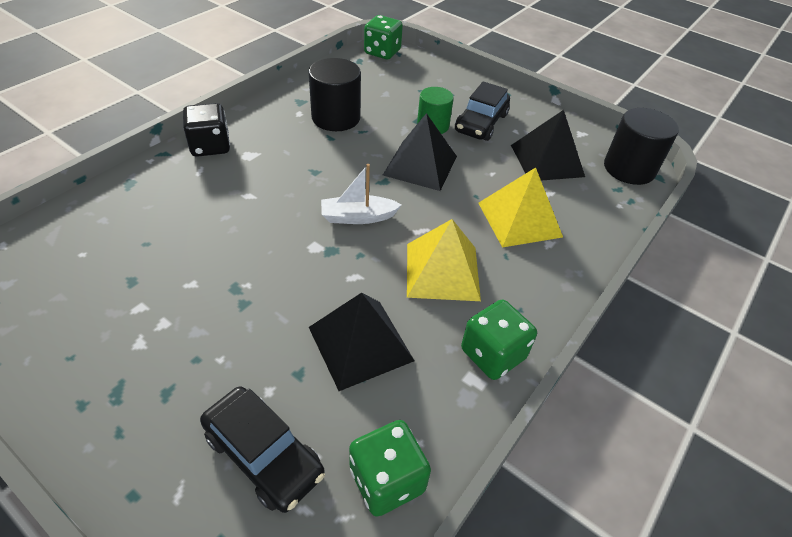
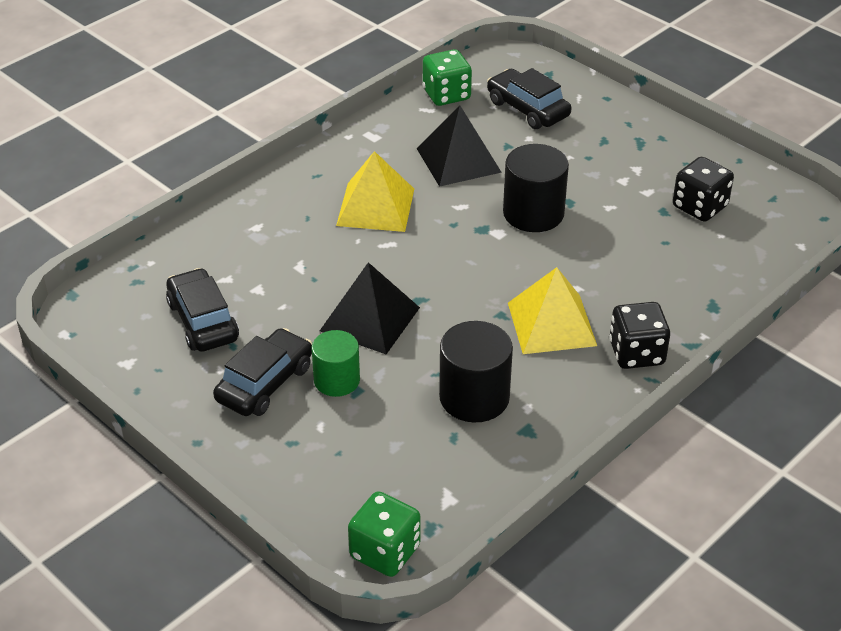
camera: 170 degrees left, 5 degrees down
(86, 288) = (699, 207): none -> black dice
(358, 217) = (452, 259): white boat -> none
(493, 354) = (351, 149): green dice -> none
(519, 219) = (276, 250): yellow pyramid -> yellow pyramid (551, 323)
(546, 160) = (203, 321): black pyramid -> black car
(629, 168) = (101, 306): black cylinder -> black cylinder (533, 213)

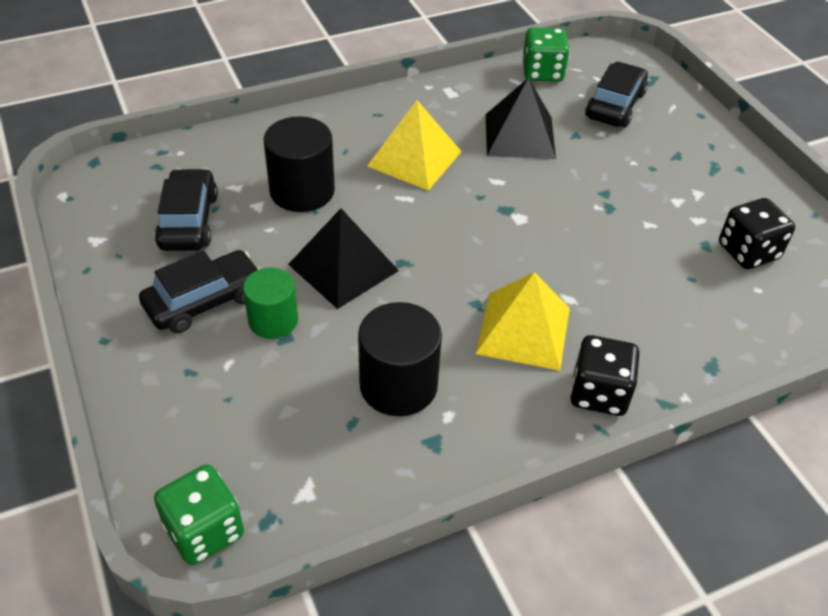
camera: 20 degrees right, 5 degrees up
(527, 109) = (615, 105): black car -> black car turned 45 degrees clockwise
(533, 213) = (566, 208): black cylinder -> black cylinder (302, 191)

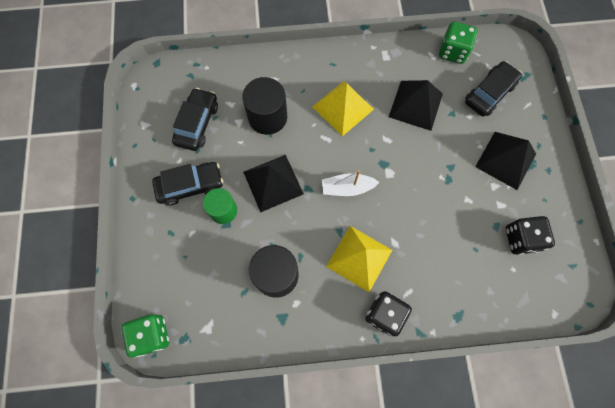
camera: 20 degrees right, 25 degrees up
(464, 248) = (347, 188): none -> white boat
(676, 170) = (505, 160): none -> black pyramid

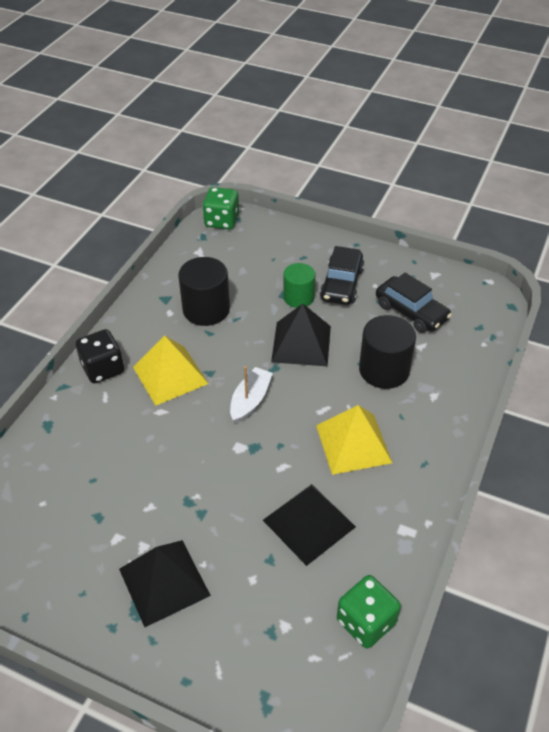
camera: 120 degrees right, 25 degrees down
(489, 93) = (269, 627): black car -> none
(521, 239) = (64, 533): black dice -> none

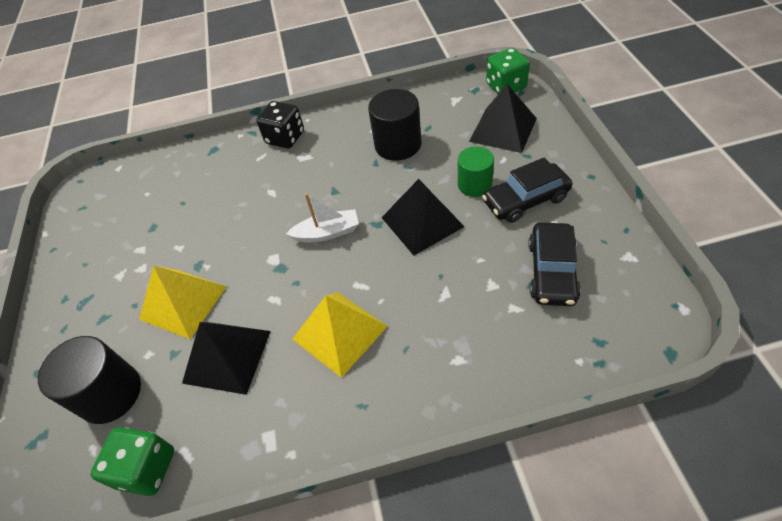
camera: 60 degrees right, 5 degrees up
(164, 582) = (116, 301): black pyramid -> black pyramid (503, 130)
(170, 375) = (311, 173): yellow pyramid -> yellow pyramid (183, 302)
(384, 370) = (451, 298): black cylinder -> black cylinder (110, 394)

